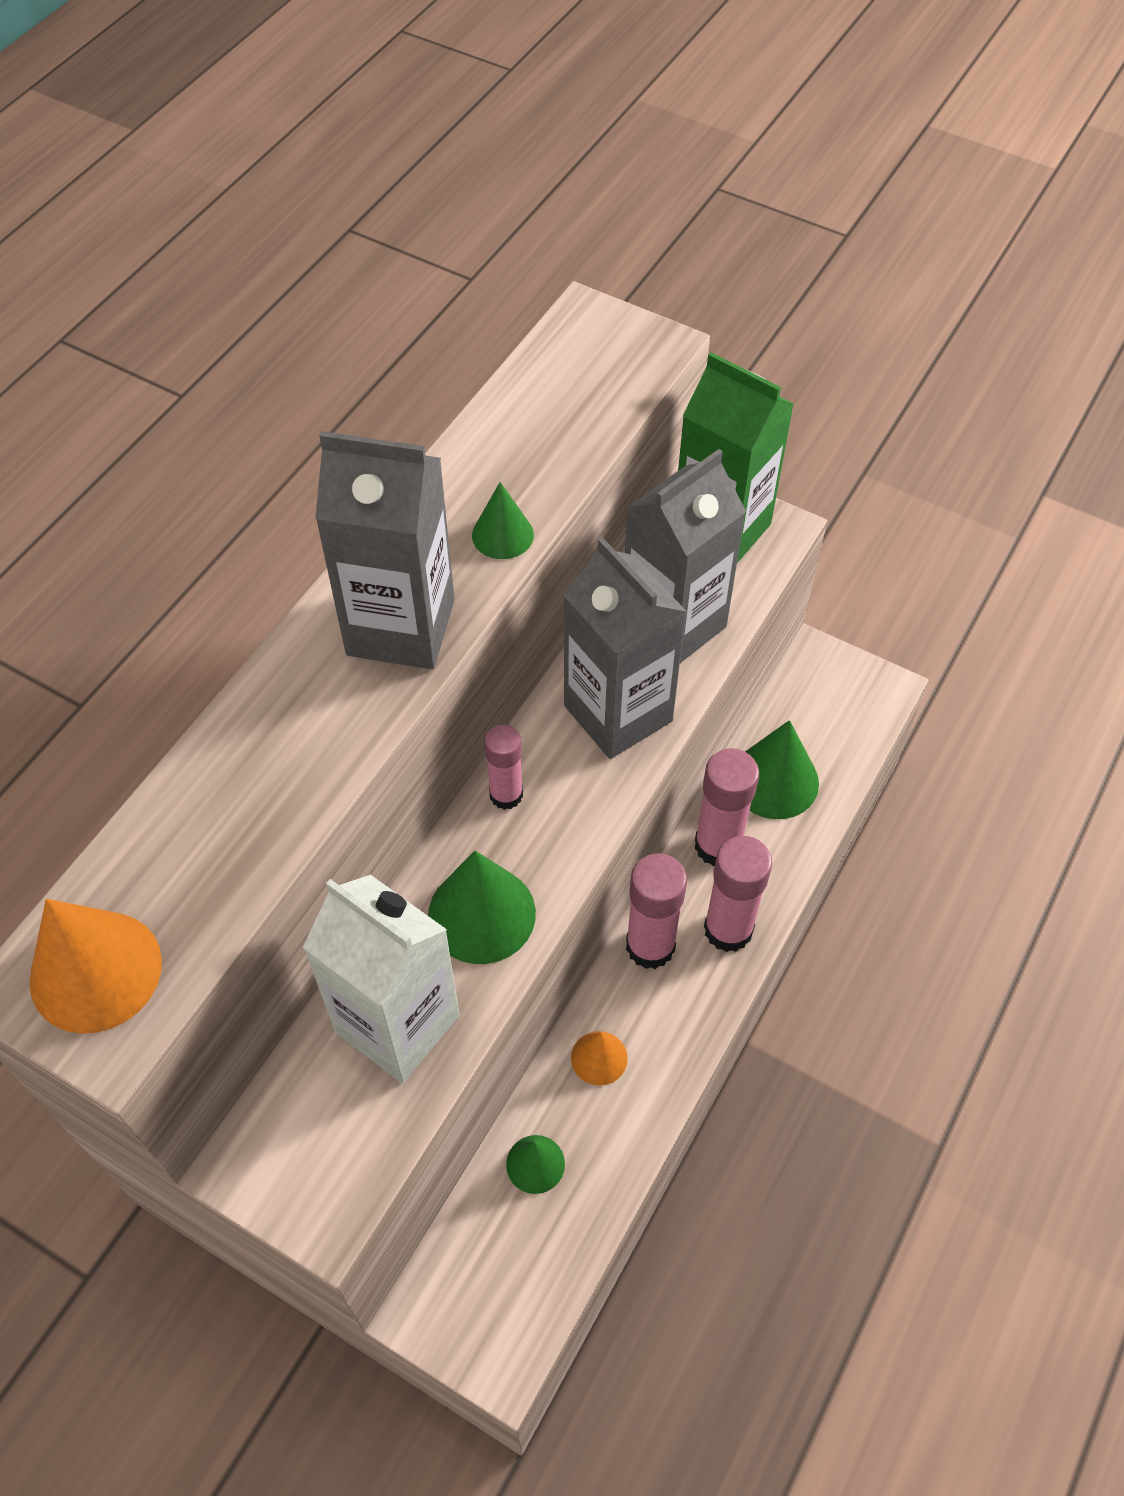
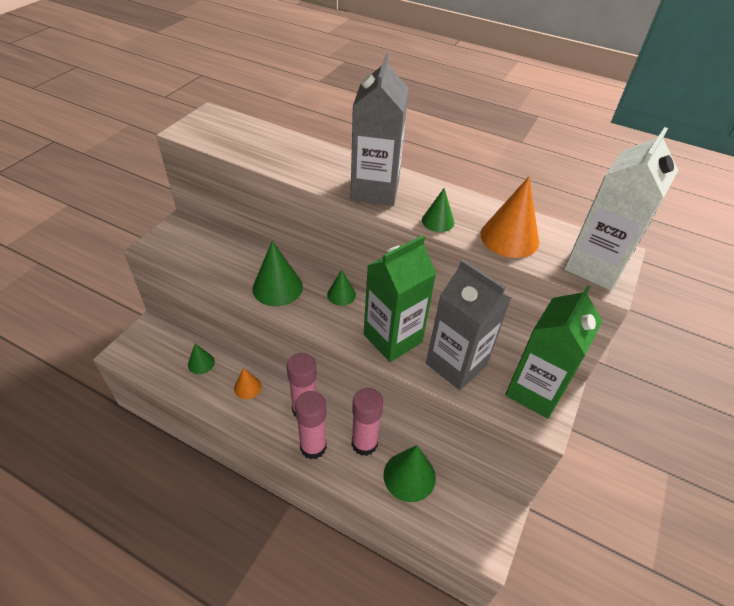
camera: 85 degrees right, 10 degrees down
(95, 971) = (213, 126): orange cone -> orange cone (509, 237)
(397, 1023) = (228, 262): white carton -> white carton (595, 266)
(506, 795) = (341, 295): pink glue stick -> green cone
(618, 713) = (392, 338): grey carton -> green carton

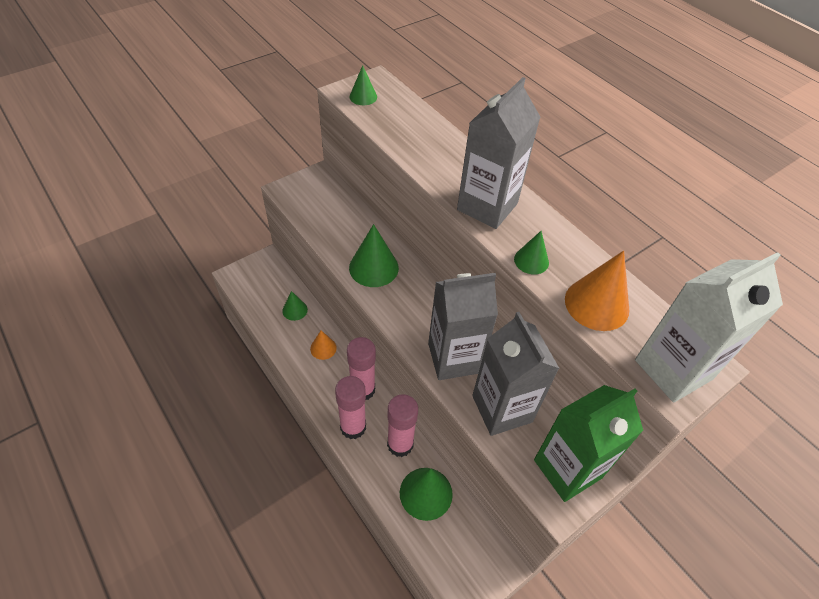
camera: 25 degrees right, 5 degrees up
(341, 295) = (428, 296): green cone -> green cone (363, 97)
(392, 338) = (454, 358): green carton -> grey carton

